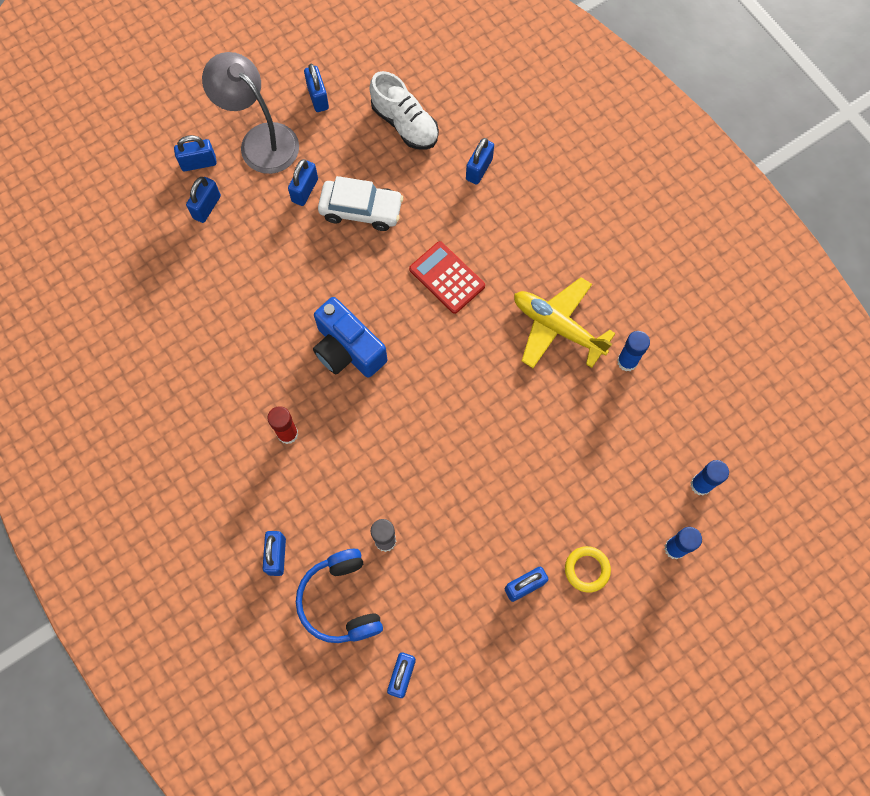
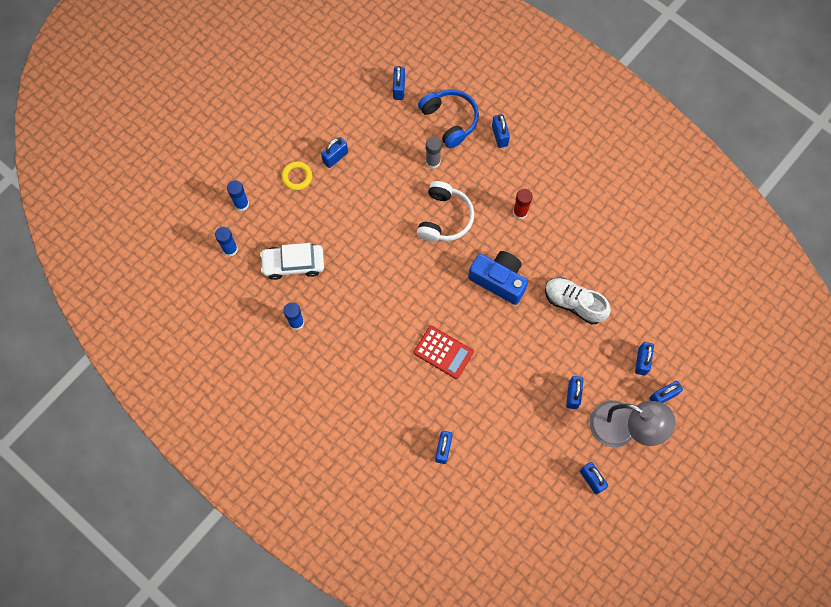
camera: 165 degrees right, 0 degrees up
(361, 210) = (524, 390): white car -> white car (293, 264)
(393, 453) = (444, 218): none -> white headphones
(405, 124) = (514, 474): white shoe -> white shoe (574, 303)
(557, 327) = (352, 335): yellow plane -> none

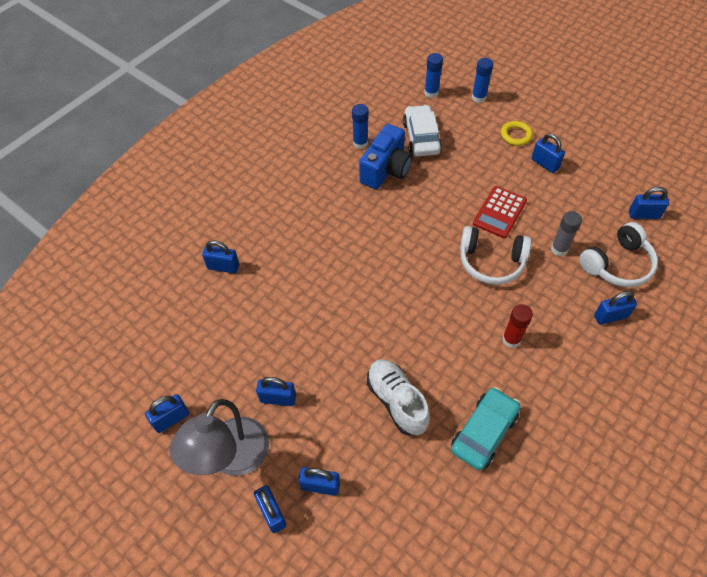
camera: 90 degrees right, 15 degrees down
(443, 352) = (331, 264): red calculator -> red calculator (499, 212)
(450, 120) = (617, 264): blue headphones -> white headphones
(499, 280) = (420, 317): blue camera -> blue camera (386, 169)
(574, 303) = (396, 401): white shoe -> white shoe turned 60 degrees counterclockwise
(598, 242) = (484, 432): none -> turquoise car

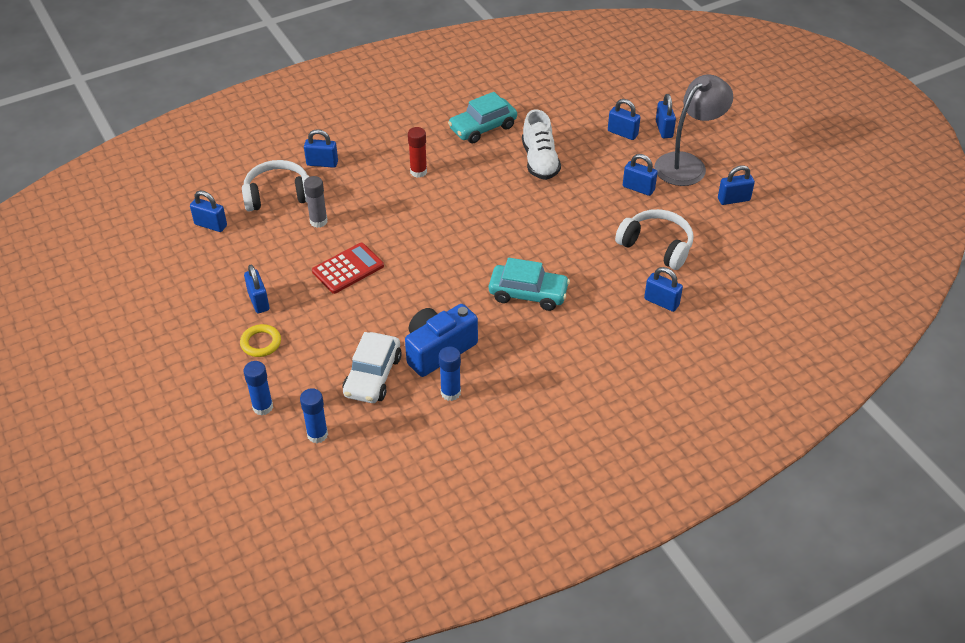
camera: 160 degrees left, 10 degrees down
(339, 238) = (528, 294): none -> turquoise car
(491, 262) = (391, 229): white headphones -> white headphones (656, 246)

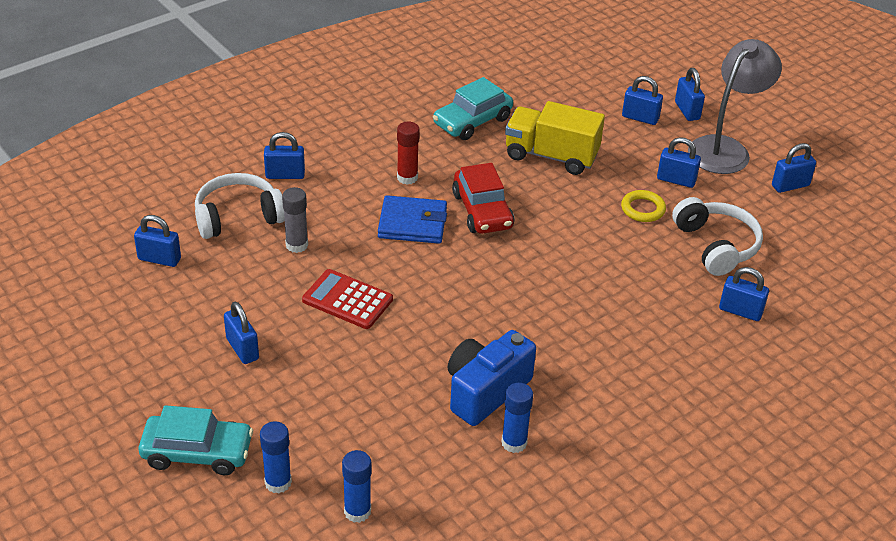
camera: 10 degrees left, 5 degrees down
(261, 343) = (257, 401): yellow ring -> yellow ring (643, 209)
(348, 268) = (347, 300): red calculator -> red calculator turned 105 degrees counterclockwise
(373, 376) = (410, 430): white car -> none
(413, 210) = (412, 223): none -> blue wallet
(472, 203) = (482, 211): none -> red car
(528, 294) = (578, 313): turquoise car -> turquoise car (197, 452)
(540, 161) = (551, 156): white shoe -> yellow truck
(656, 246) = (716, 245): white headphones -> white headphones turned 45 degrees clockwise

